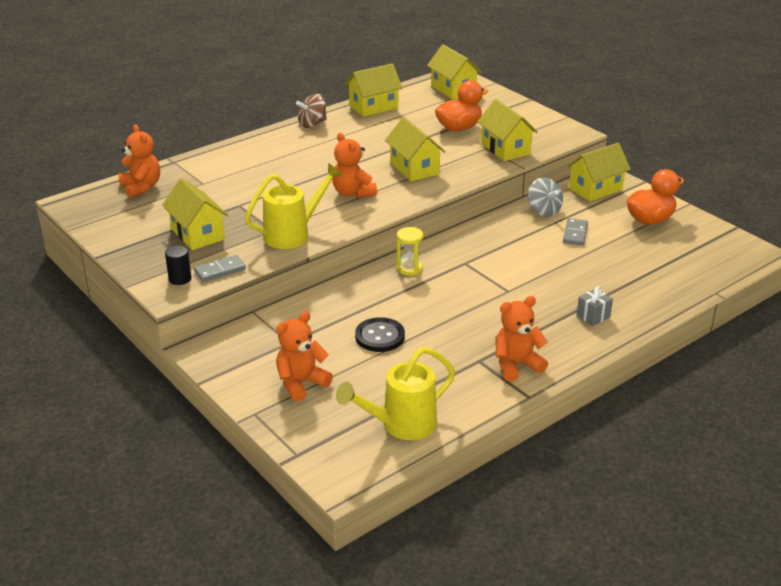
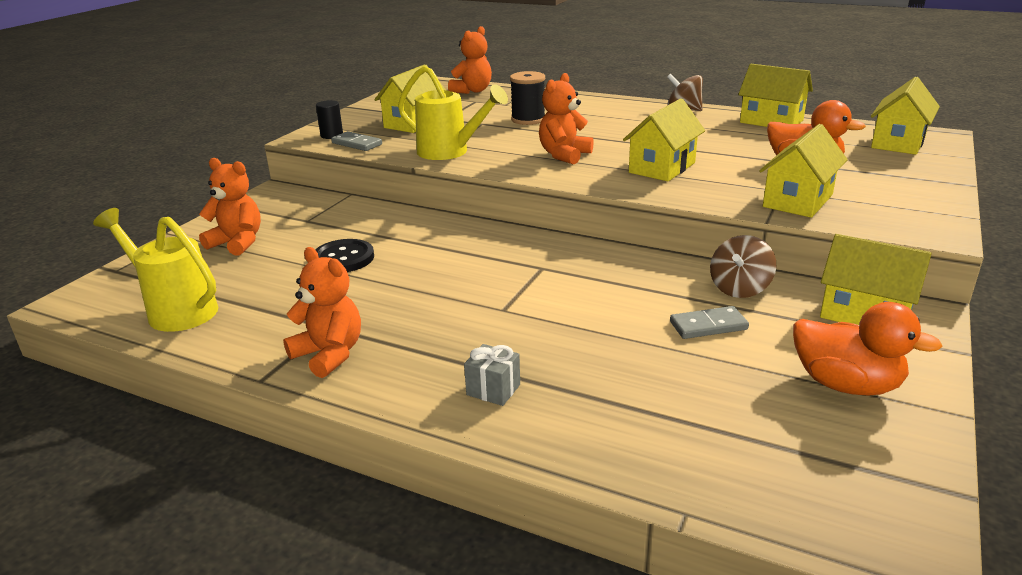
camera: 65 degrees right, 5 degrees down
(256, 184) = (528, 119): none -> black spool
(409, 268) = (496, 240): yellow hourglass -> none
(544, 210) = (739, 288): grey spinning top -> brown spinning top

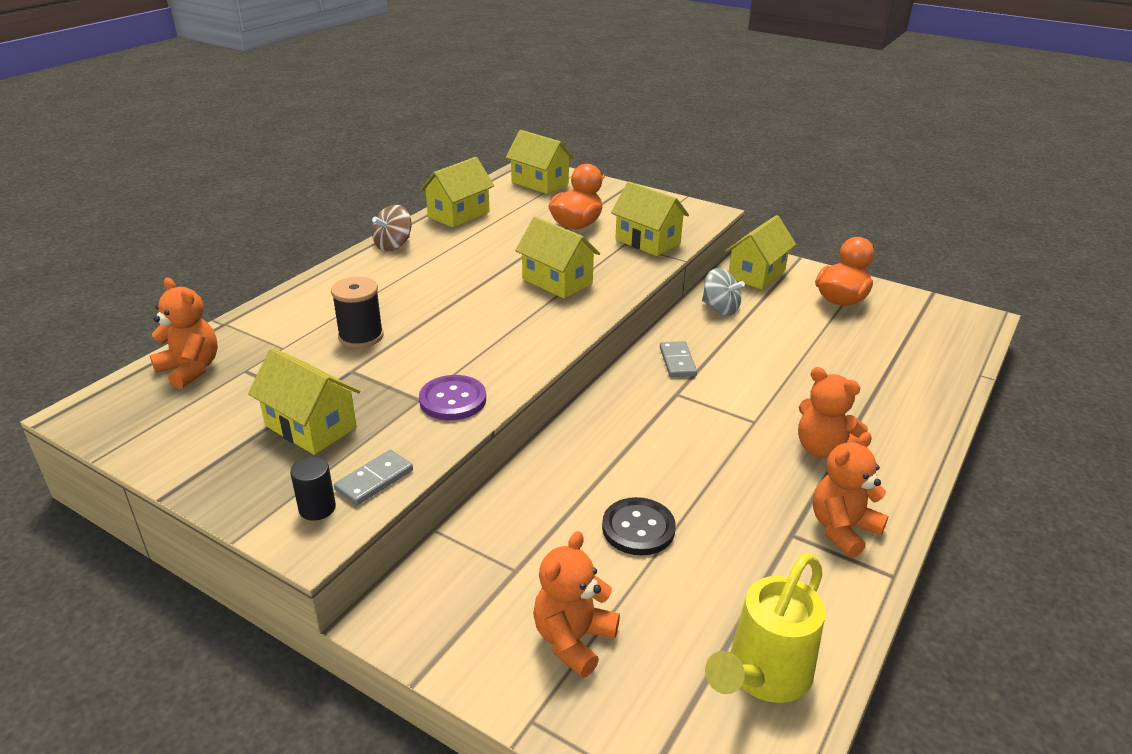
camera: 85 degrees left, 5 degrees up
(449, 152) = (453, 400): yellow watering can -> purple button
(493, 390) = (877, 435): grey gift -> none
(564, 155) = (500, 326): orange teddy bear -> orange teddy bear (822, 448)
(708, 325) = (775, 331): grey domino -> grey domino (677, 361)
(739, 288) = (720, 309): brown spinning top -> grey spinning top

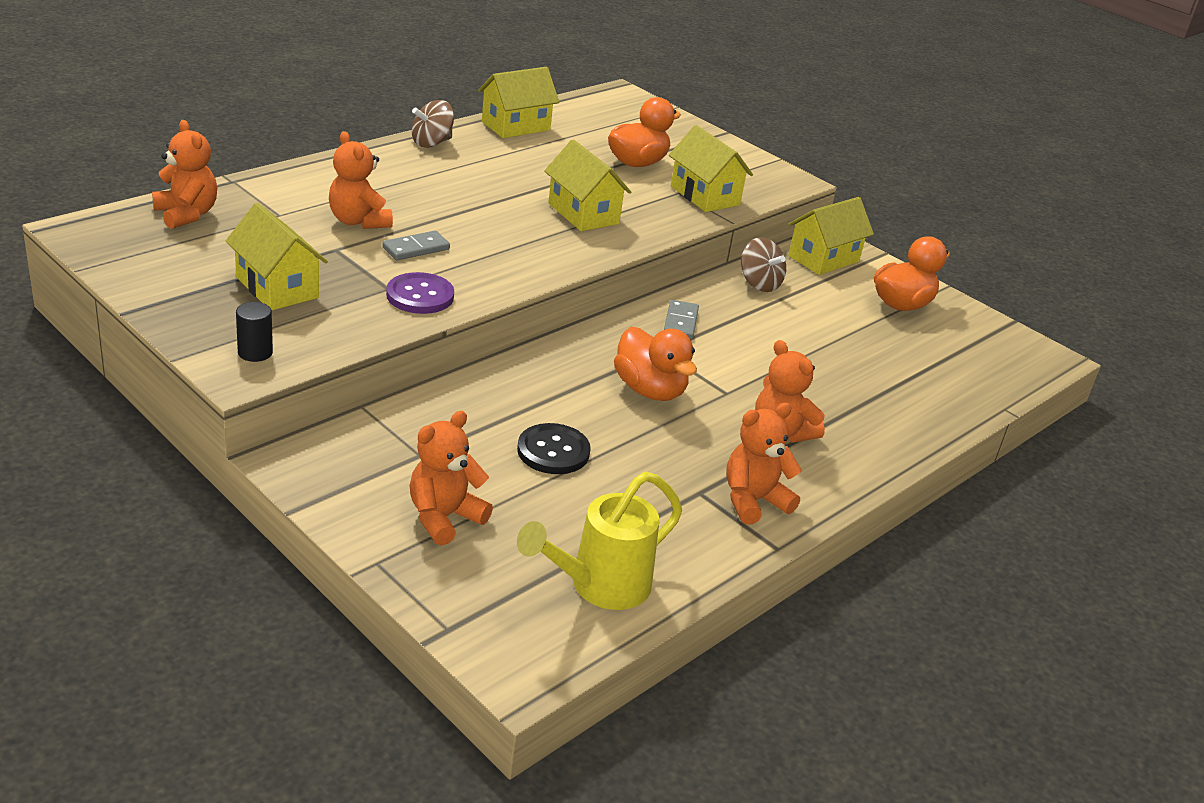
camera: 10 degrees right, 0 degrees up
(361, 336) = (359, 221): black spool -> orange teddy bear
(374, 480) = (315, 343): grey domino -> grey domino (416, 248)
(540, 183) = (622, 111): yellow house -> none
(689, 437) = (650, 390): none -> orange duck
(720, 309) = (759, 284): grey spinning top -> brown spinning top

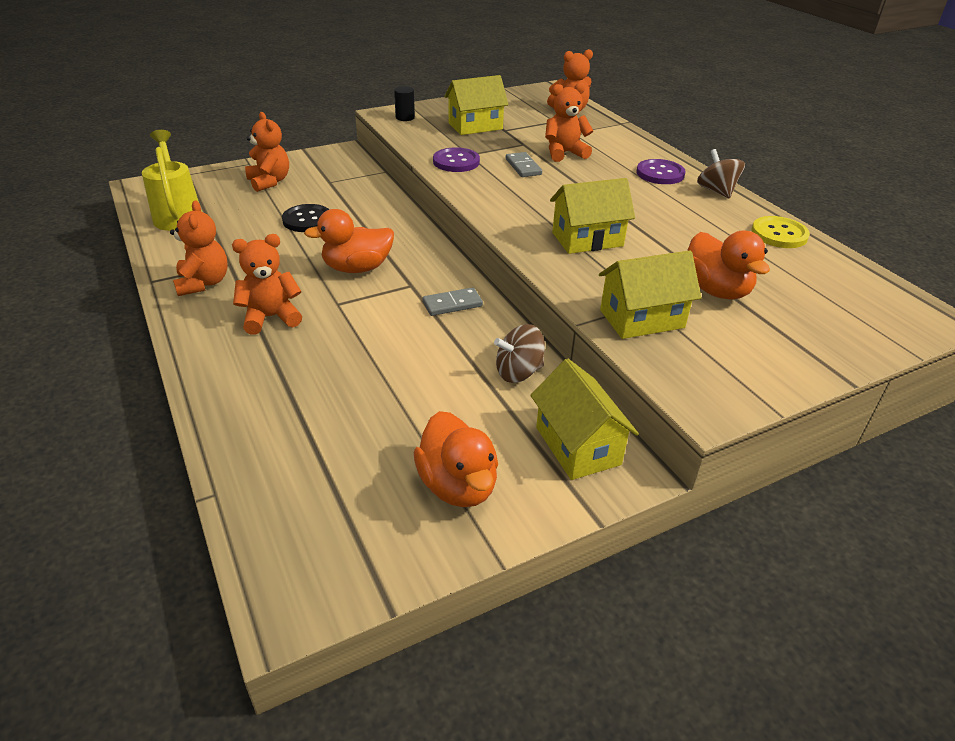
camera: 110 degrees right, 5 degrees up
(398, 168) = (660, 173): none -> purple button
(515, 126) = (779, 234): yellow house -> yellow button
(680, 322) = (452, 304): grey domino -> grey domino turned 45 degrees counterclockwise

